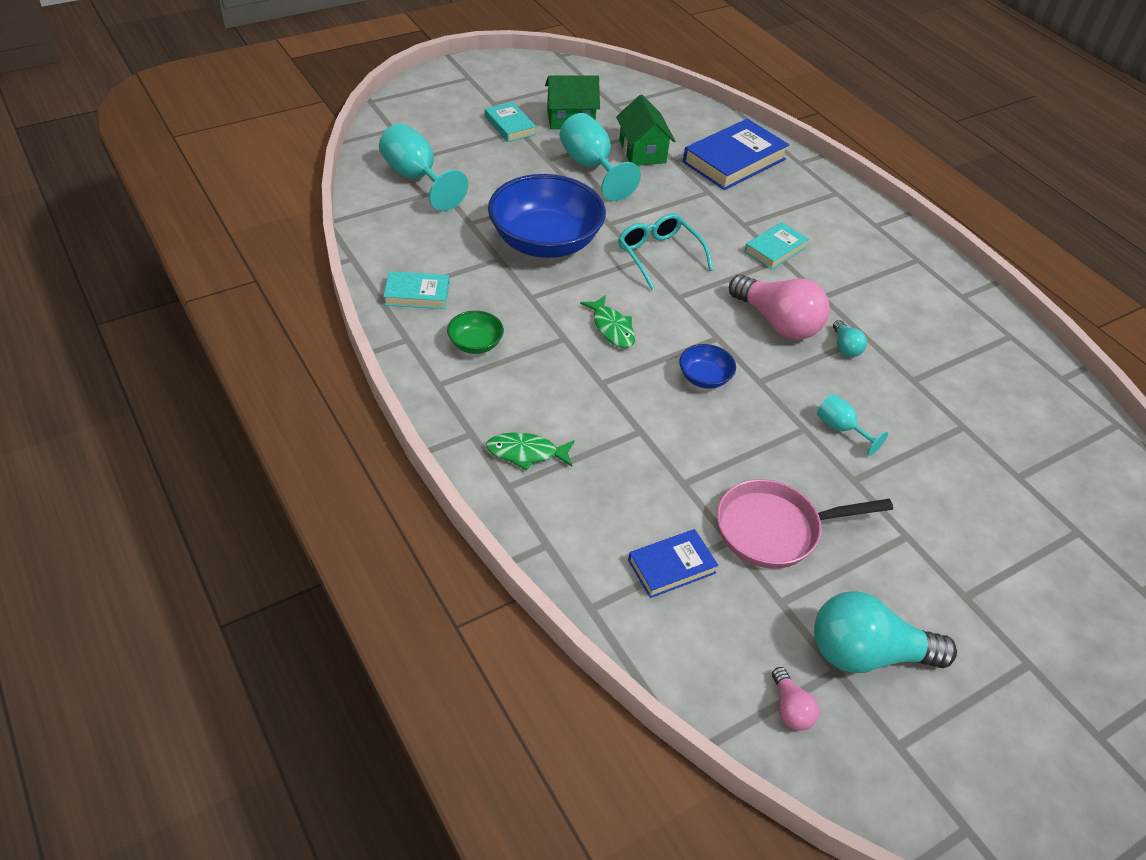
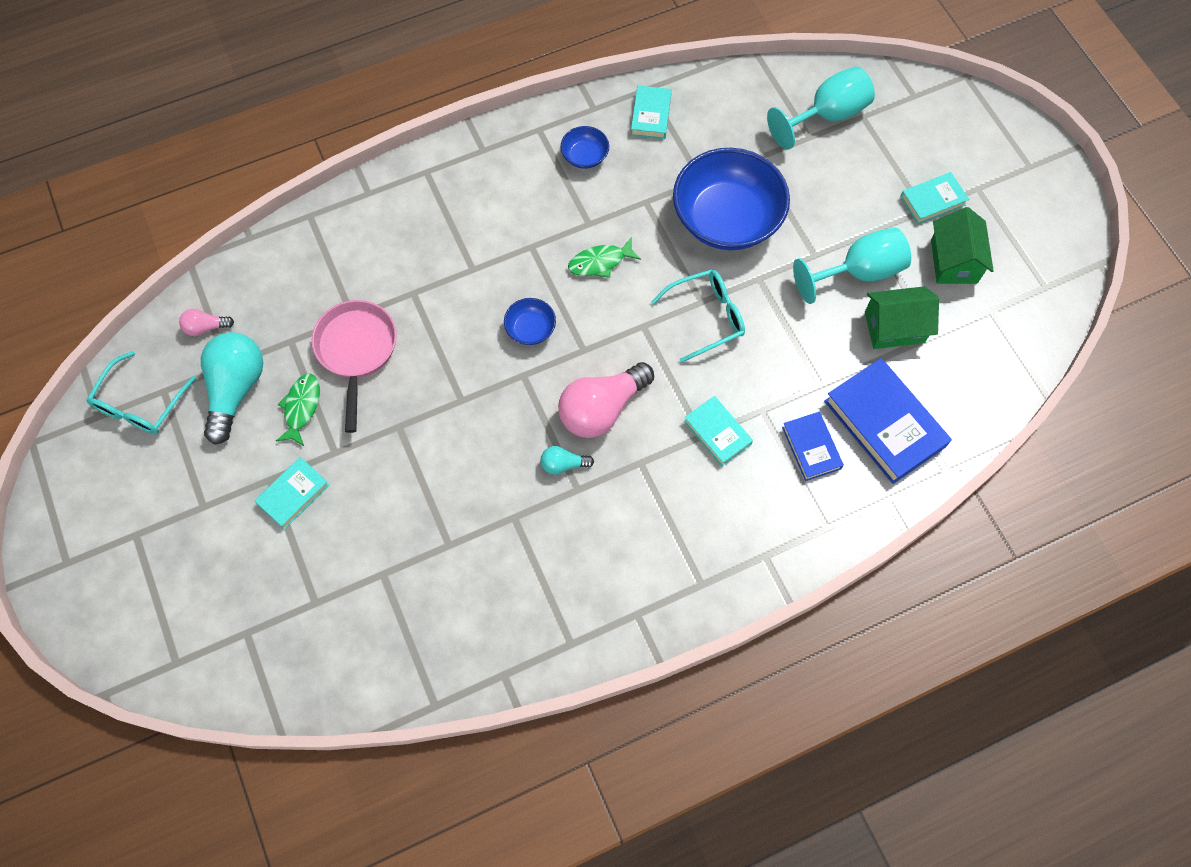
camera: 100 degrees right, 20 degrees up
(475, 344) = (585, 156): green bowl -> blue bowl
(526, 453) = (458, 185): green fish -> green fish (301, 407)
(671, 566) = (334, 271): blue book -> blue book (811, 448)
(841, 428) = (457, 431): turquoise goblet -> none
(928, 772) = (140, 404): none -> turquoise glasses
(972, 569) = (293, 494): none -> turquoise book

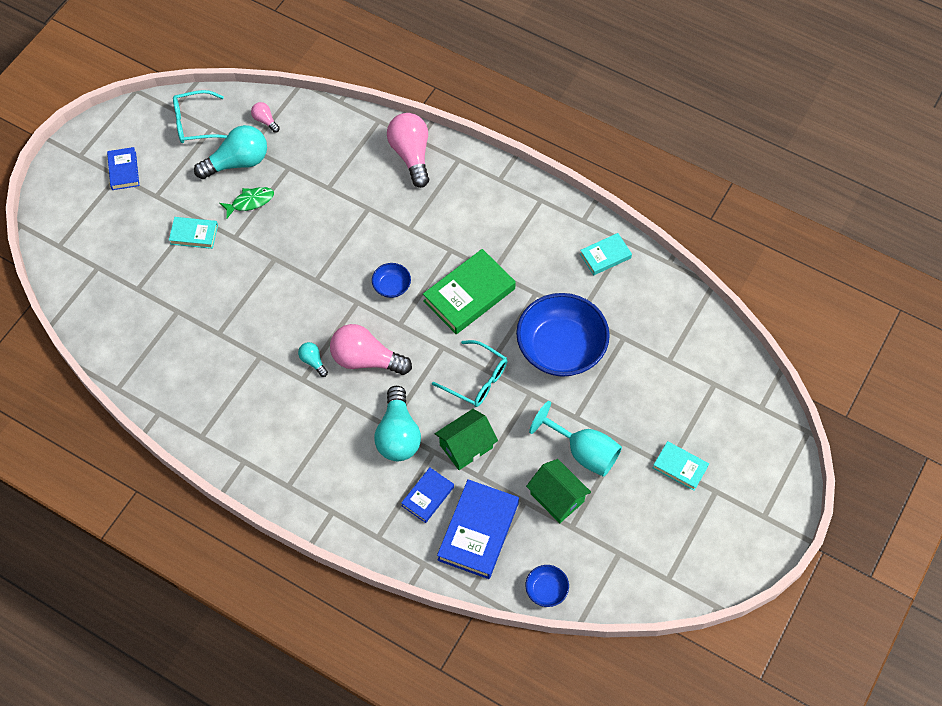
camera: 55 degrees right, 5 degrees down
(135, 523) = (124, 170): none -> blue book
(356, 351) = (307, 205): pink pan -> none
(381, 211) = (411, 155): none -> pink light bulb
(585, 156) = (541, 238): blue bowl -> blue bowl (546, 590)
(600, 262) = (469, 295): green fish -> green book
(717, 432) = (398, 435): turquoise book -> turquoise light bulb
(827, 115) = (696, 361): turquoise goblet -> none
(953, 261) = (640, 507): green house -> green house (466, 446)

